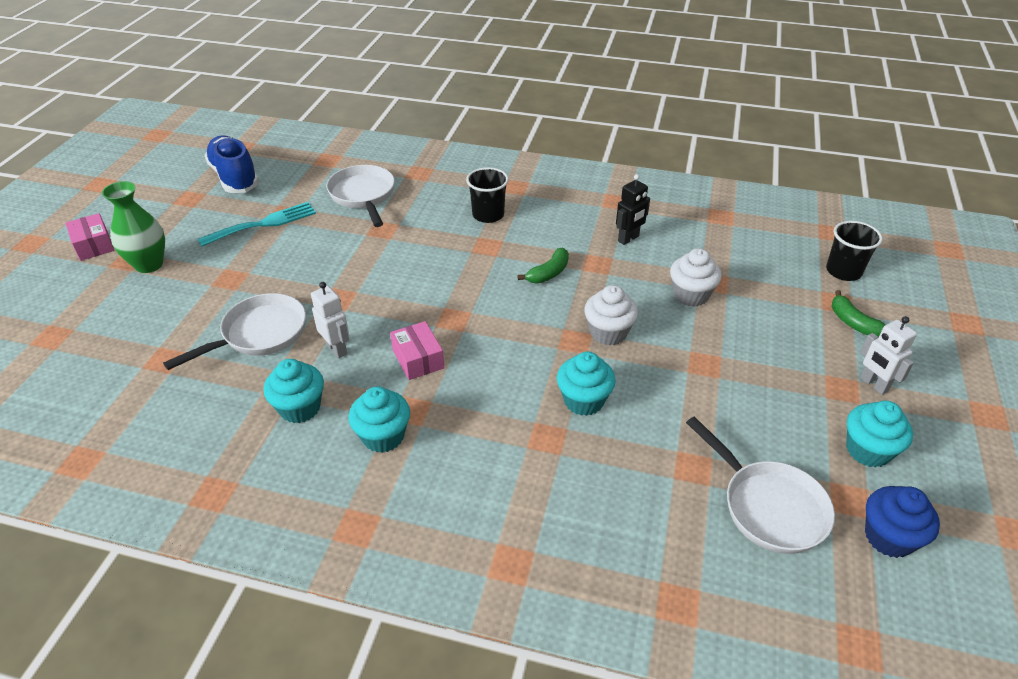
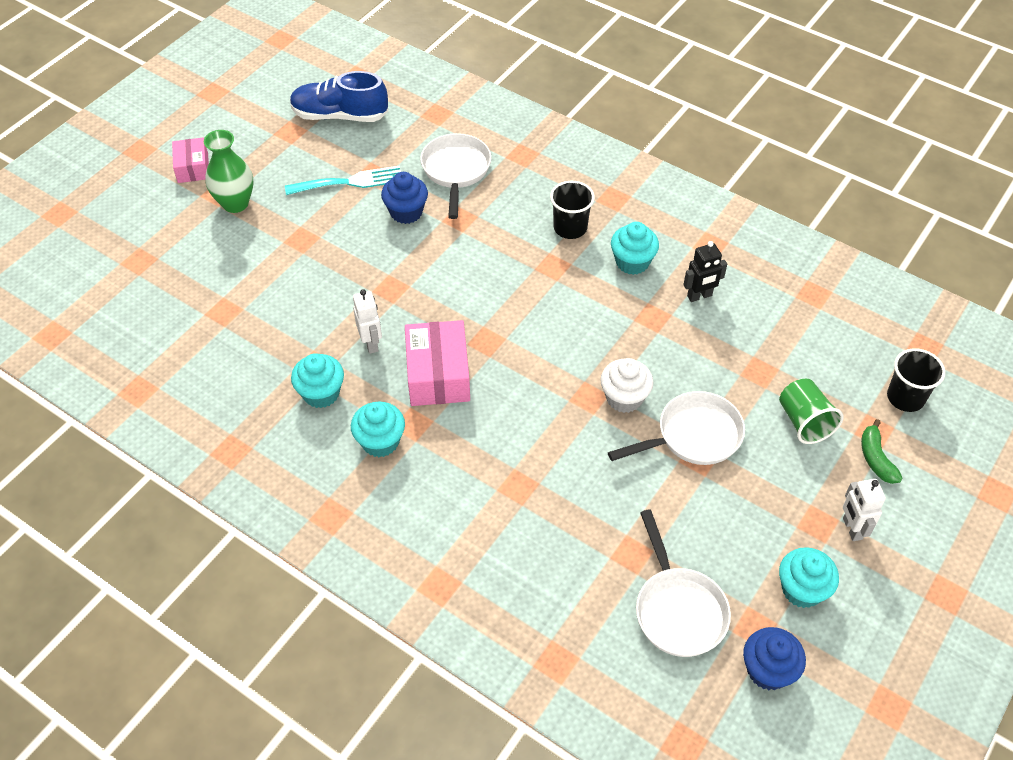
camera: 20 degrees right, 10 degrees up
(235, 177) = (340, 115): blue shoe -> blue shoe turned 75 degrees counterclockwise
(259, 334) = (310, 308): white pan -> white pan (693, 436)
(329, 235) = (406, 212): none -> blue cupcake
(418, 359) = (438, 374): pink box -> pink box, size x1.64
(548, 273) = (599, 315): green banana -> none
(583, 400) = (567, 461): turquoise cupcake -> turquoise cupcake (632, 262)
(691, 295) = (727, 380): white cupcake -> none
(776, 310) = (804, 422): none -> green cup

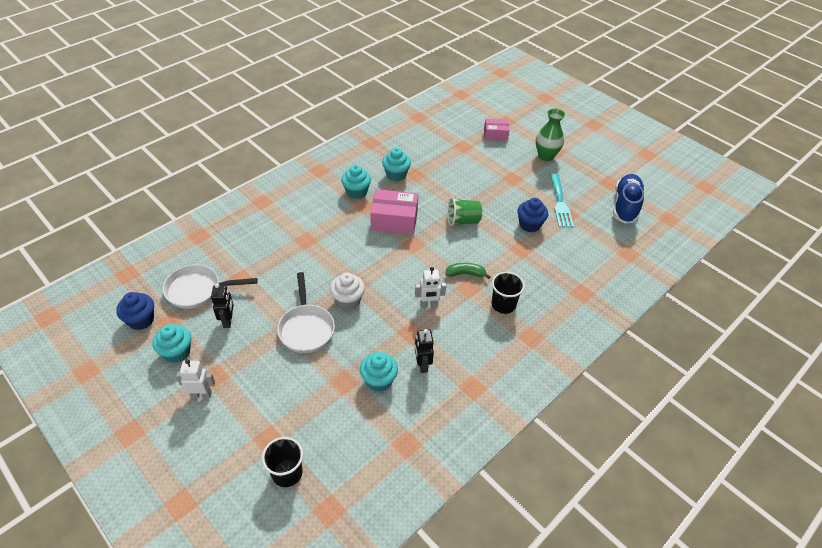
camera: 100 degrees right, 5 degrees down
(193, 168) = (577, 142): pink box -> pink box (495, 134)
(371, 343) = (425, 197): white robot -> white robot (429, 304)
(456, 171) = (567, 254): white pan -> none
(632, 262) = (463, 333): turquoise cupcake -> turquoise cupcake (379, 380)
(720, 541) = (228, 321): none -> black robot
(804, 422) = (292, 395): green cup -> green cup (463, 221)
(876, 458) = (245, 430): green banana -> green banana (465, 274)

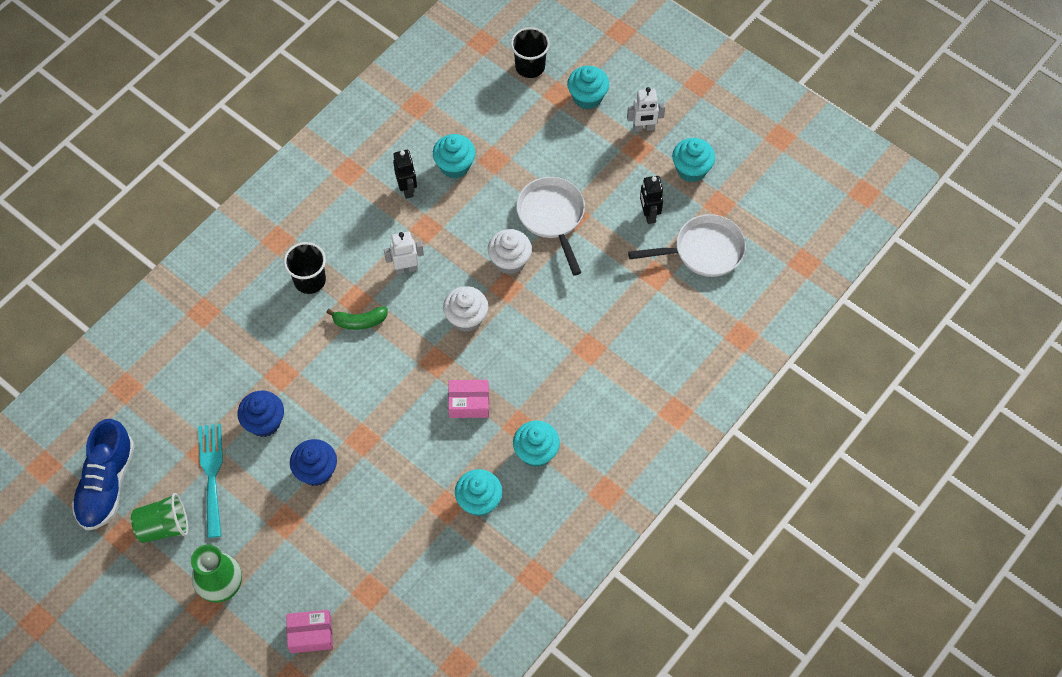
camera: 175 degrees right, 15 degrees up
(141, 320) = (752, 202): blue cupcake -> blue cupcake (316, 471)
(241, 431) = (587, 97): none -> turquoise cupcake
(388, 267) = (466, 318): none -> white cupcake
(394, 220) = (469, 403): pink box -> pink box, size x0.61
(463, 221) = (366, 416): green cup -> green cup (164, 526)

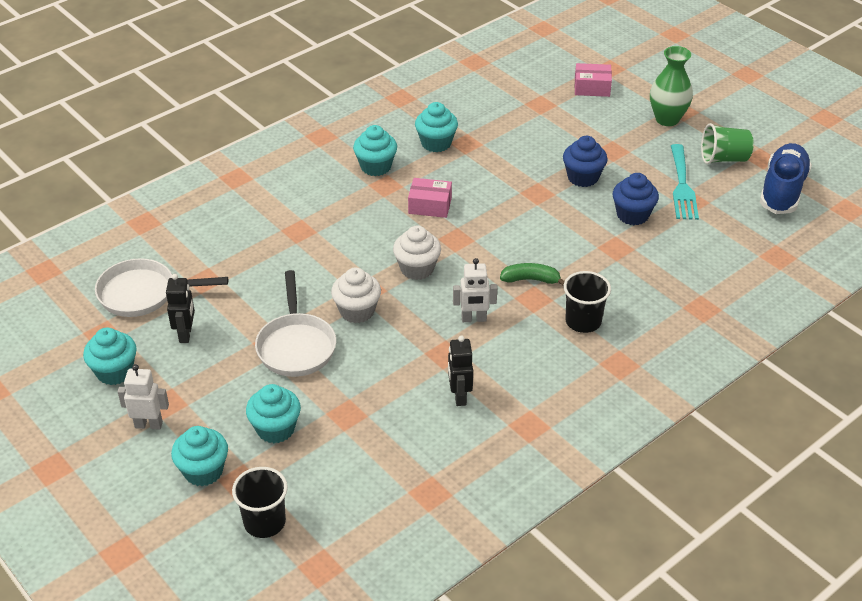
camera: 170 degrees left, 20 degrees down
(455, 166) = (396, 414): turquoise cupcake -> turquoise cupcake (275, 429)

